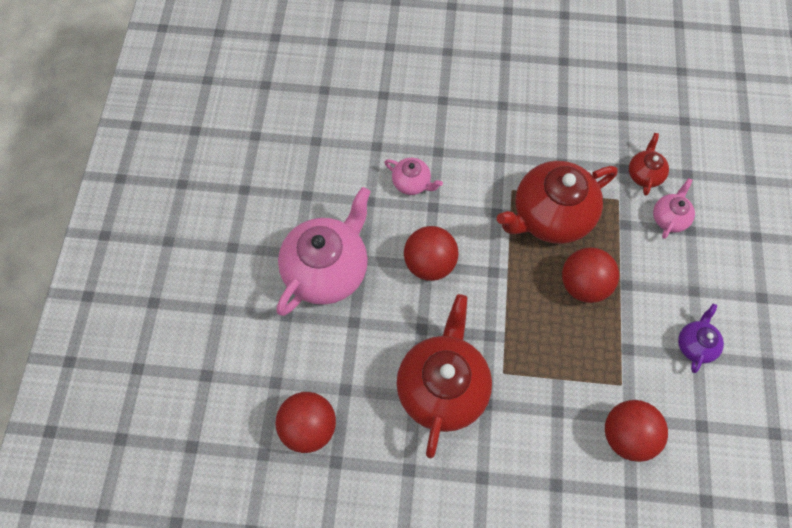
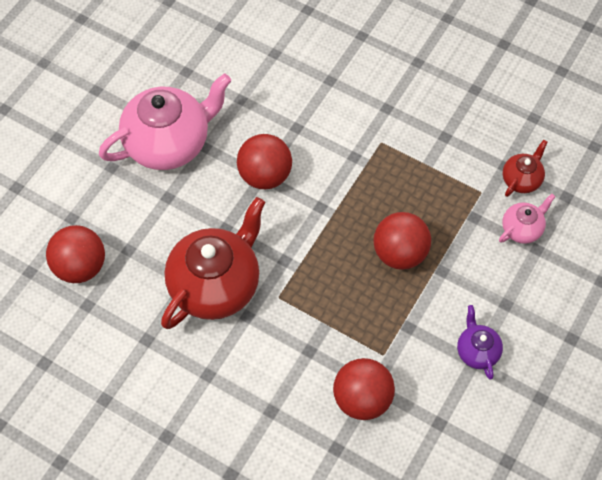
camera: 25 degrees right, 5 degrees down
(412, 183) = (289, 99): pink teapot -> none
(550, 216) = (404, 180): red teapot -> none
(695, 344) = (477, 351): purple teapot -> purple teapot turned 60 degrees counterclockwise

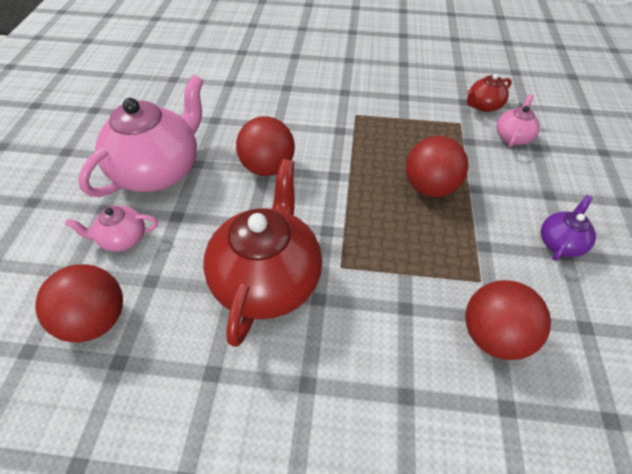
camera: 25 degrees left, 10 degrees down
(118, 203) = (122, 239): none -> pink teapot
(477, 351) = (560, 243): purple teapot -> purple teapot turned 75 degrees clockwise
(521, 179) = (483, 106): red teapot -> red teapot turned 135 degrees counterclockwise

